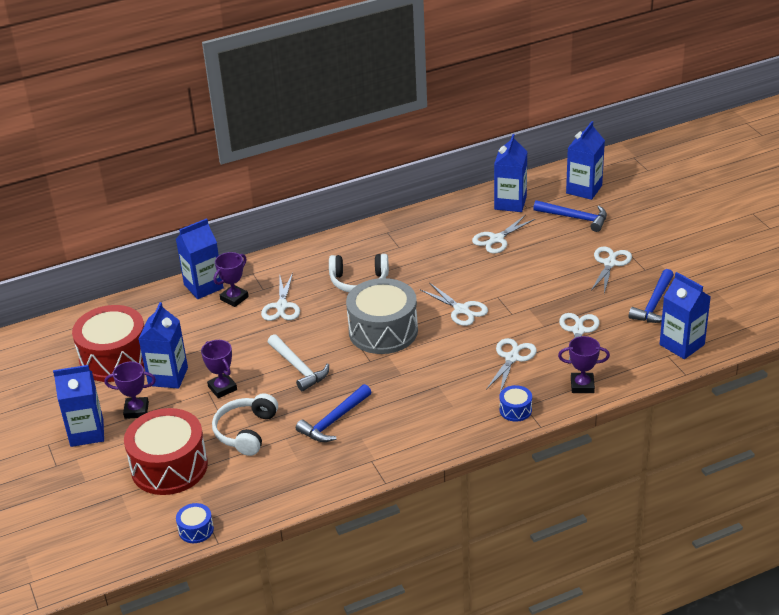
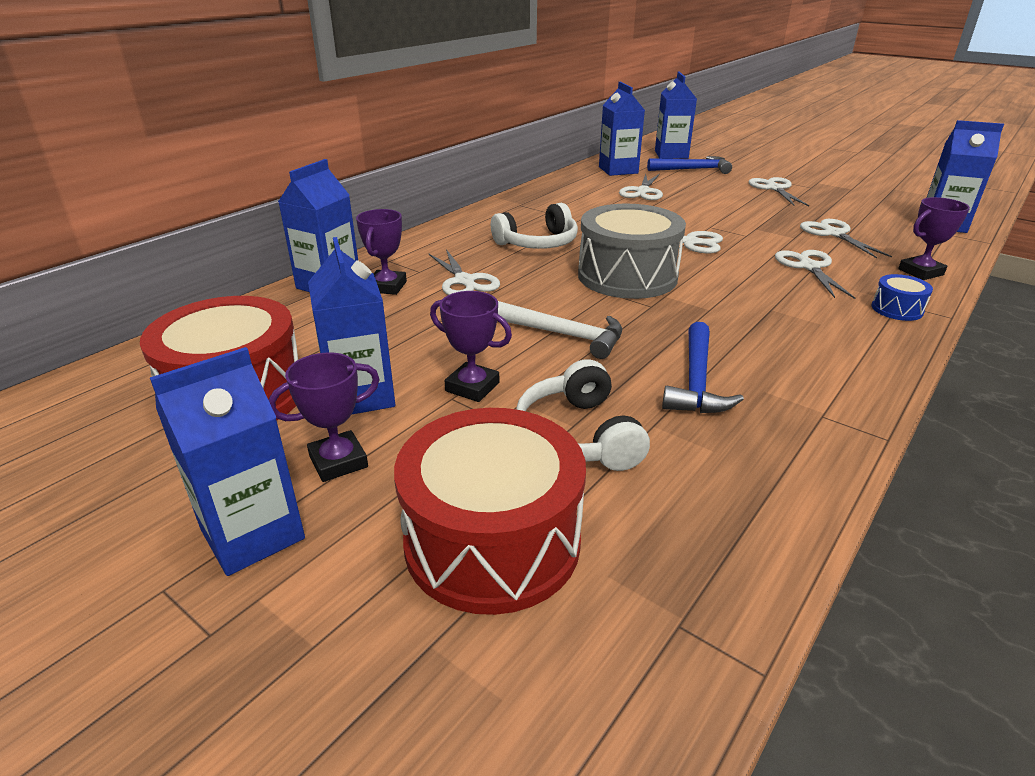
camera: 30 degrees left, 5 degrees down
(196, 530) = (683, 662): blue drum -> none
(654, 304) = (863, 204): blue hammer -> none

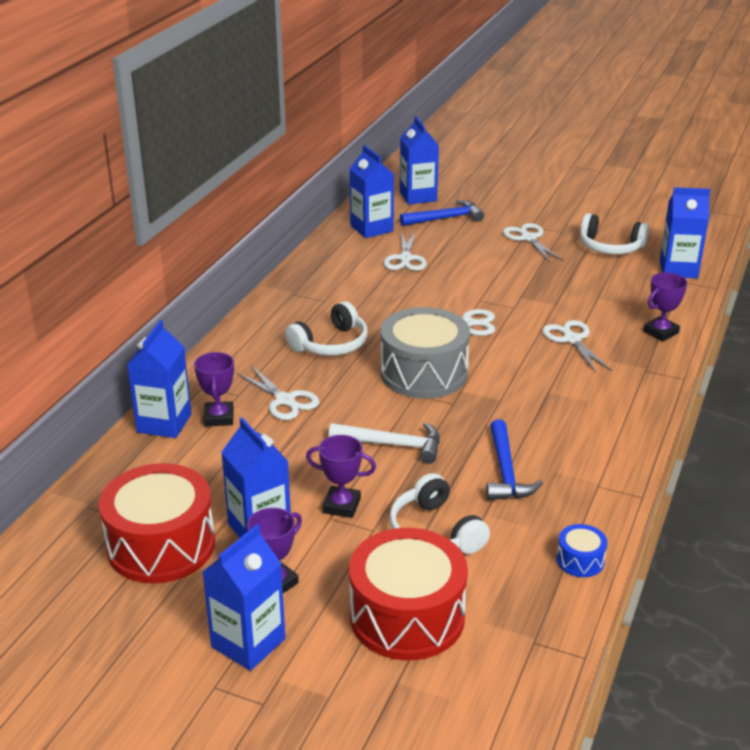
camera: 15 degrees left, 0 degrees up
(834, 234) = (588, 295): white scissors -> none
(863, 201) = (610, 247): none -> white headphones
(897, 309) = (643, 377): blue drum -> blue drum (580, 560)

